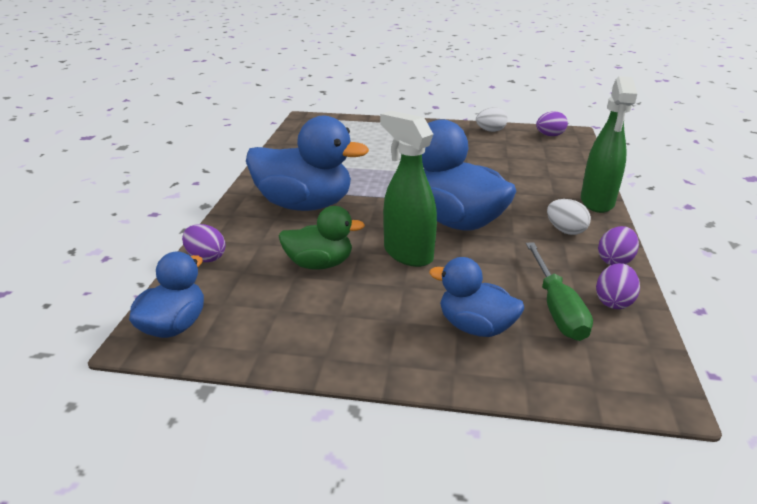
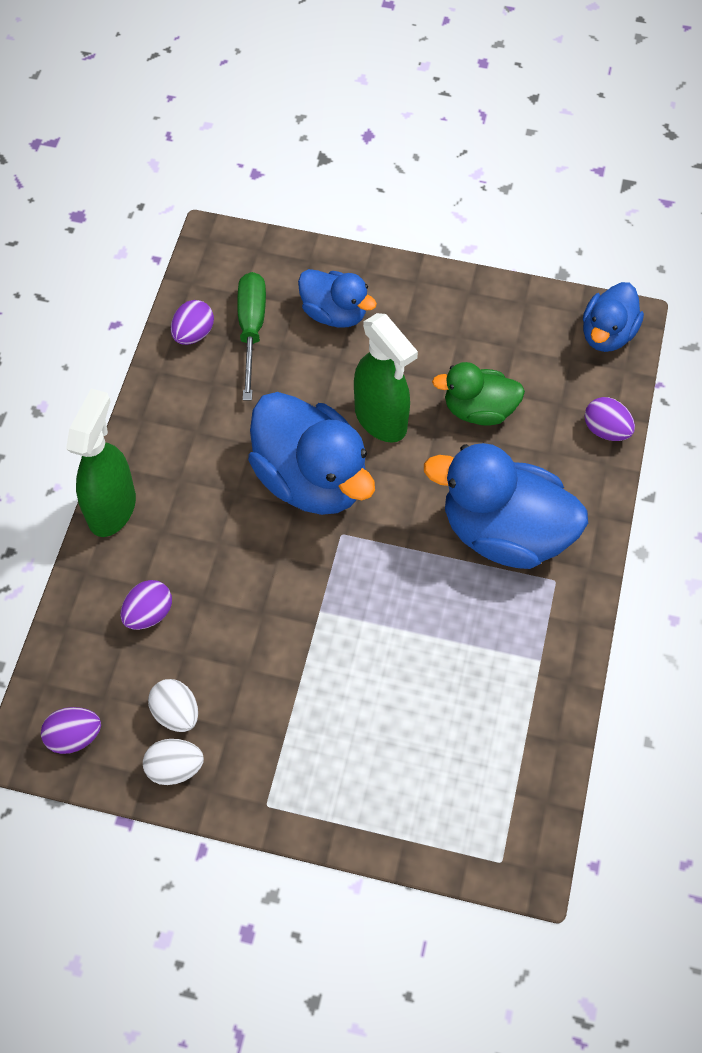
camera: 175 degrees left, 30 degrees up
(565, 230) = (185, 449): white egg -> white egg (176, 713)
(614, 260) = (158, 391): purple egg -> purple egg (149, 614)

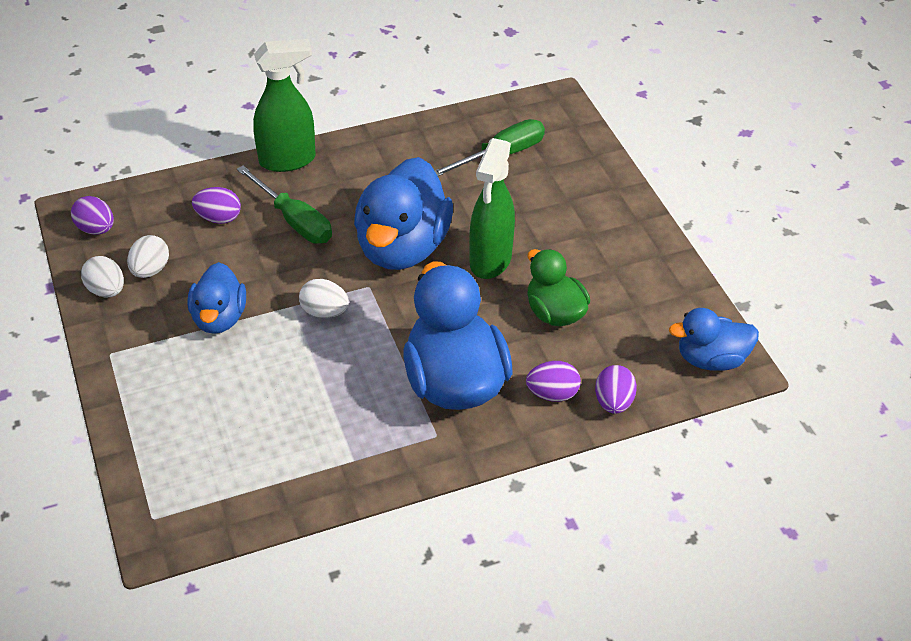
camera: 55 degrees right, 15 degrees down
(193, 334) = (468, 129): purple egg -> purple egg (552, 394)
(205, 549) = (294, 220): none -> green screwdriver
(334, 313) = (560, 190): blue duck -> blue duck (219, 318)
(347, 588) = (324, 312): none -> white egg

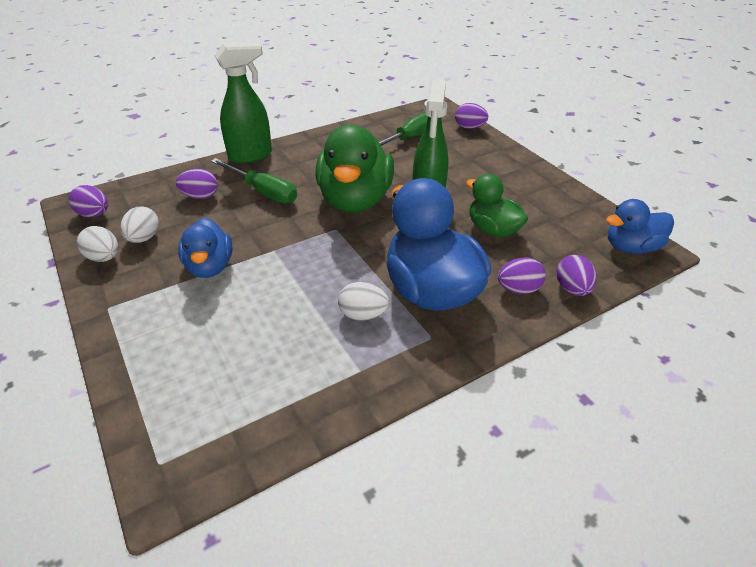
camera: 10 degrees left, 5 degrees down
(324, 312) = (302, 251): white egg -> white egg (363, 315)
(402, 247) = (355, 200): blue duck -> green duck
(588, 145) = (469, 127): none -> purple egg

